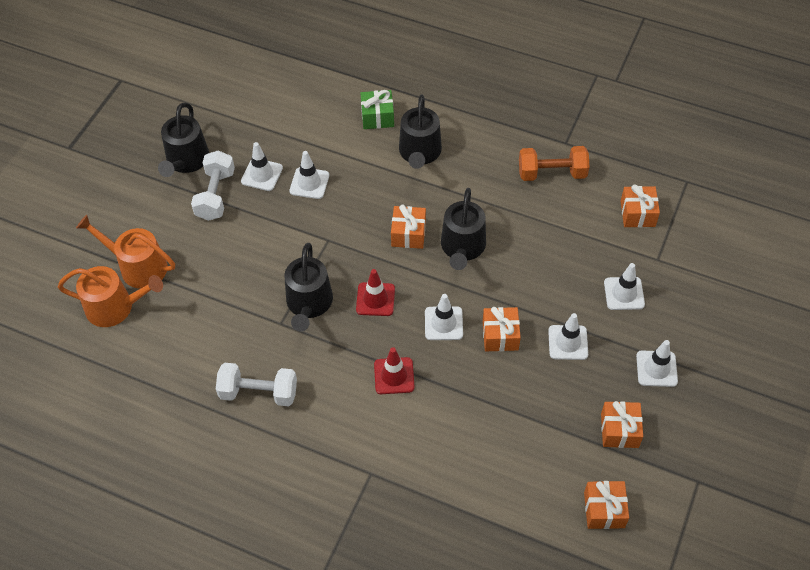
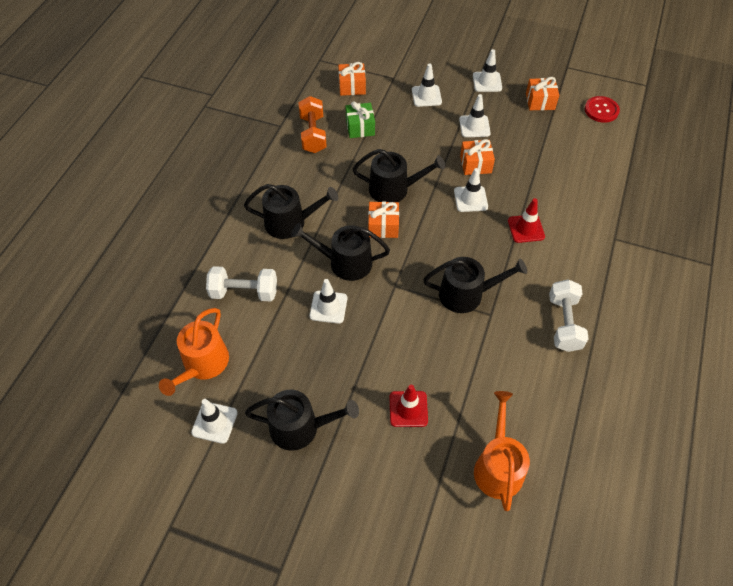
camera: 95 degrees left, 0 degrees up
(138, 266) = (445, 453): orange watering can -> orange watering can (203, 364)
(215, 195) = (346, 390): white dumbbell -> white dumbbell (244, 292)
(262, 175) = (318, 350): white traffic cone -> white traffic cone (214, 422)
(362, 198) = (345, 262): none -> black watering can
(375, 299) = (454, 245): red traffic cone -> red traffic cone (408, 409)
(377, 117) = (244, 257): green gift -> green gift (360, 127)
(604, 510) = (601, 110): orange gift -> red button

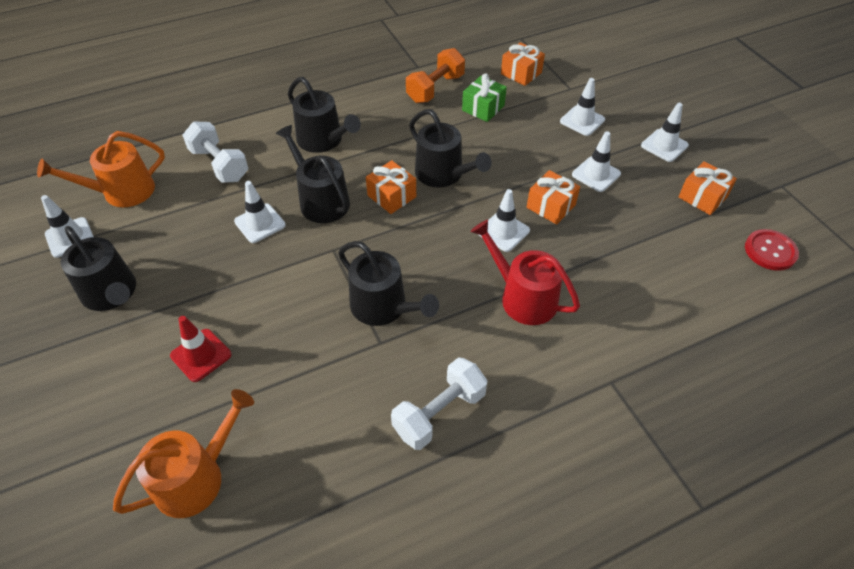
camera: 45 degrees right, 5 degrees down
(526, 228) = (523, 297): red traffic cone -> red watering can

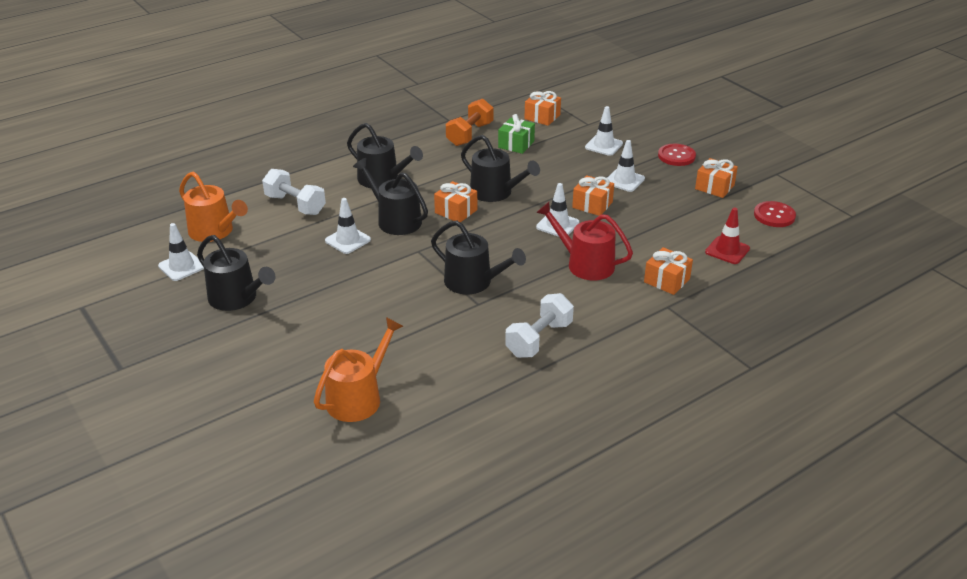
camera: 10 degrees left, 15 degrees down
(122, 192) = (214, 231): orange watering can -> orange watering can turned 105 degrees counterclockwise
(201, 355) = (331, 328): red traffic cone -> red traffic cone (727, 250)
(618, 338) = (666, 280): none -> orange gift
(664, 145) = (676, 156): white traffic cone -> red button

